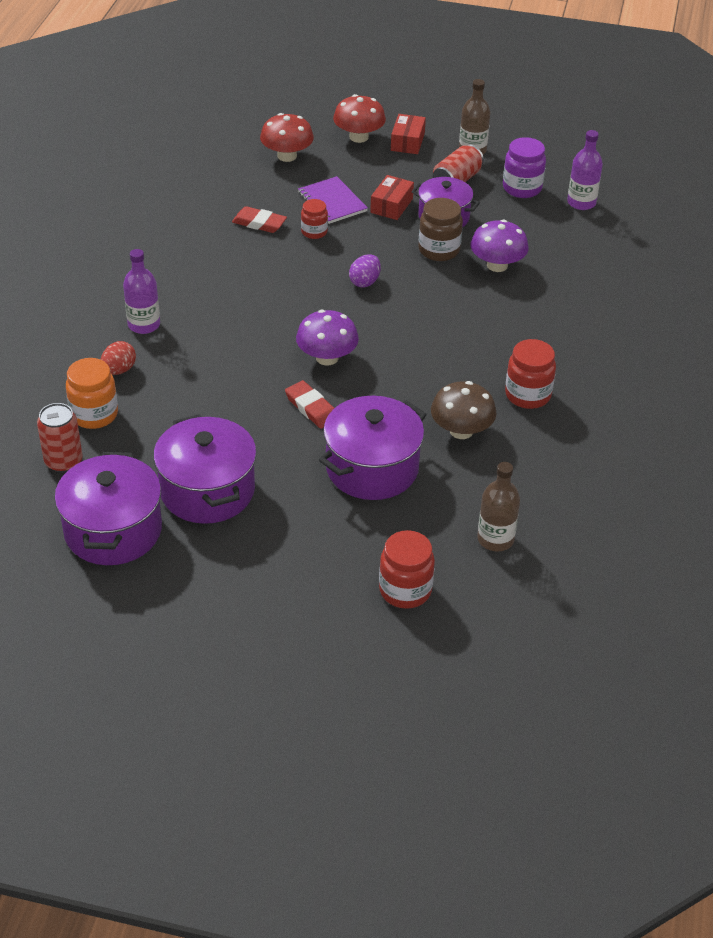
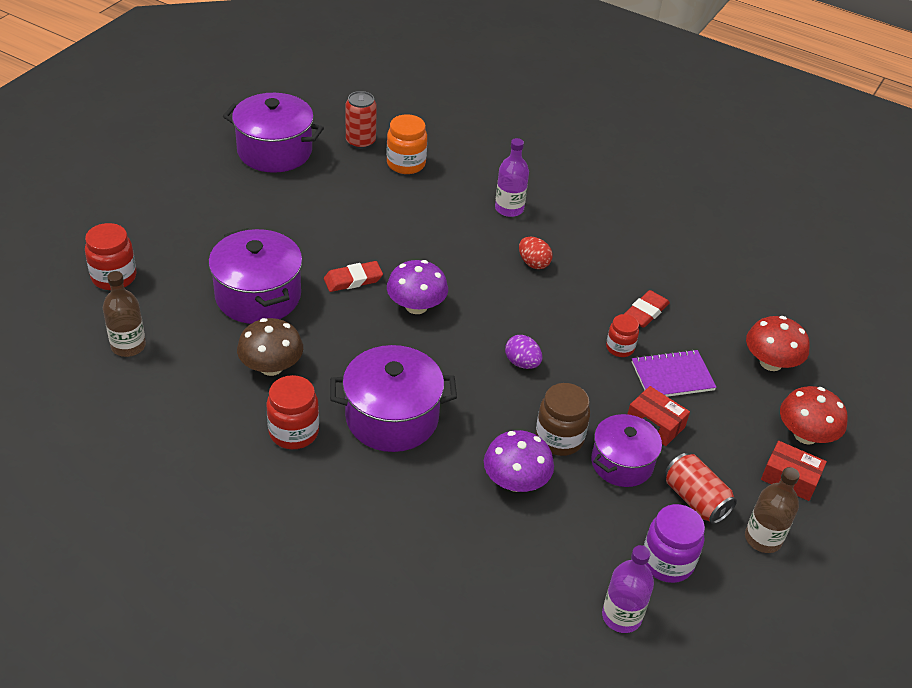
camera: 105 degrees right, 0 degrees up
(119, 370) = (454, 185): red egg -> red egg (533, 263)
(207, 490) = (288, 202): purple pot -> purple pot (392, 417)

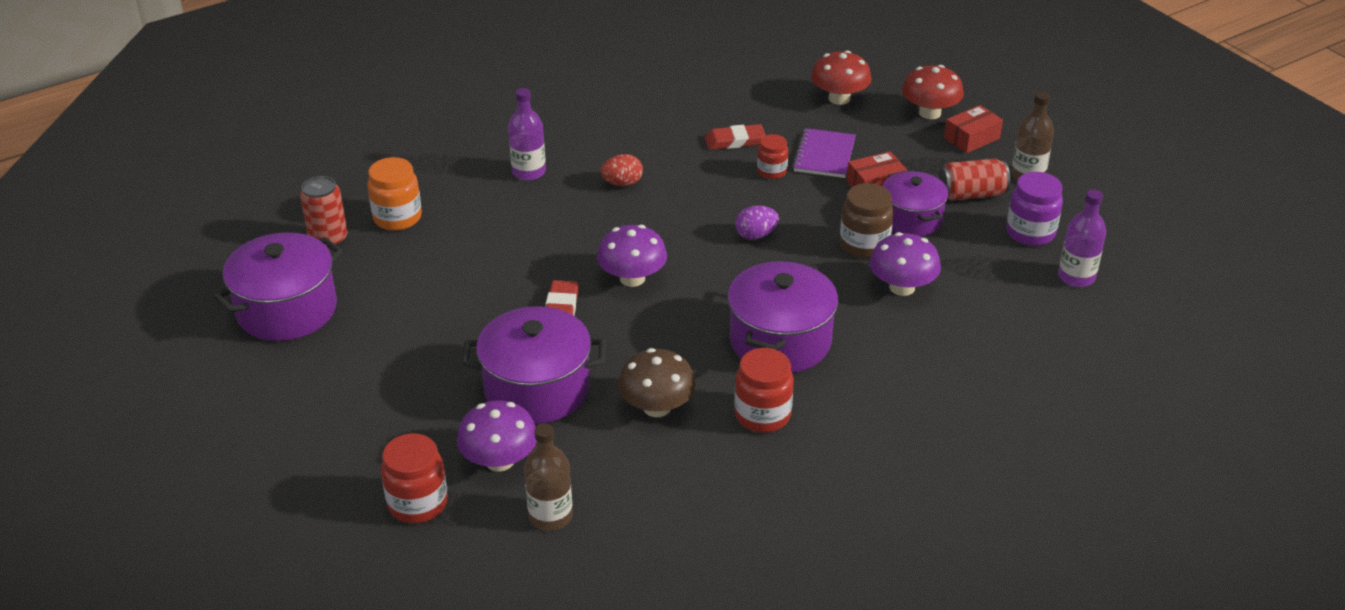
camera: 60 degrees left, 5 degrees down
(173, 302) = (499, 460): none -> purple mushroom
(645, 312) = (735, 141): red eraser -> red eraser turned 75 degrees counterclockwise

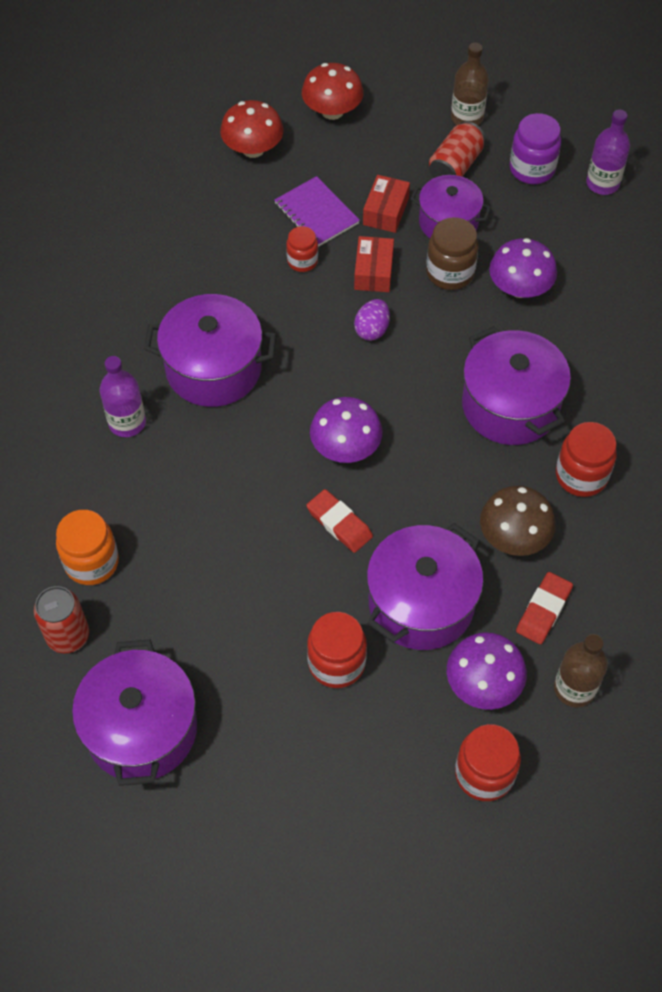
camera: 50 degrees left, 20 degrees up
(436, 373) = (336, 663): none -> red jar
(622, 183) = (213, 368): red egg -> purple pot
(735, 141) = (236, 255): red eraser -> red eraser (543, 610)
(971, 138) = (390, 113): red box -> red box (373, 272)

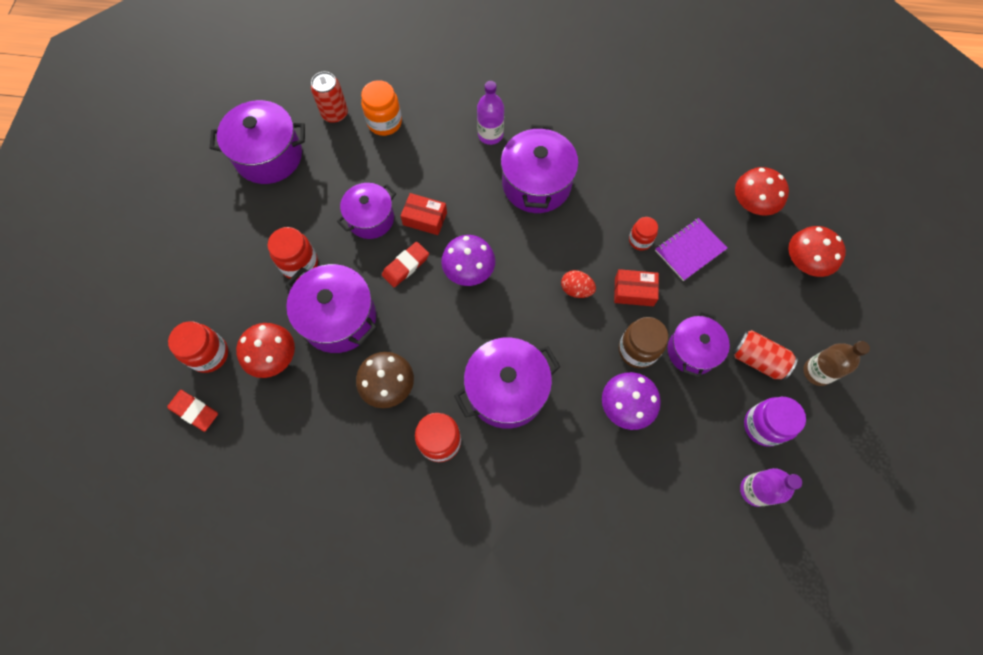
camera: 90 degrees right, 10 degrees up
(262, 572) = (371, 219): none -> purple pot
(372, 330) = (576, 289): purple egg -> red egg
(385, 211) = (698, 302): red box -> red box (425, 219)
(483, 684) = (273, 357): purple mushroom -> red mushroom
(543, 610) = (326, 403): red eraser -> red eraser (194, 411)
(574, 688) = (262, 420): brown bottle -> none

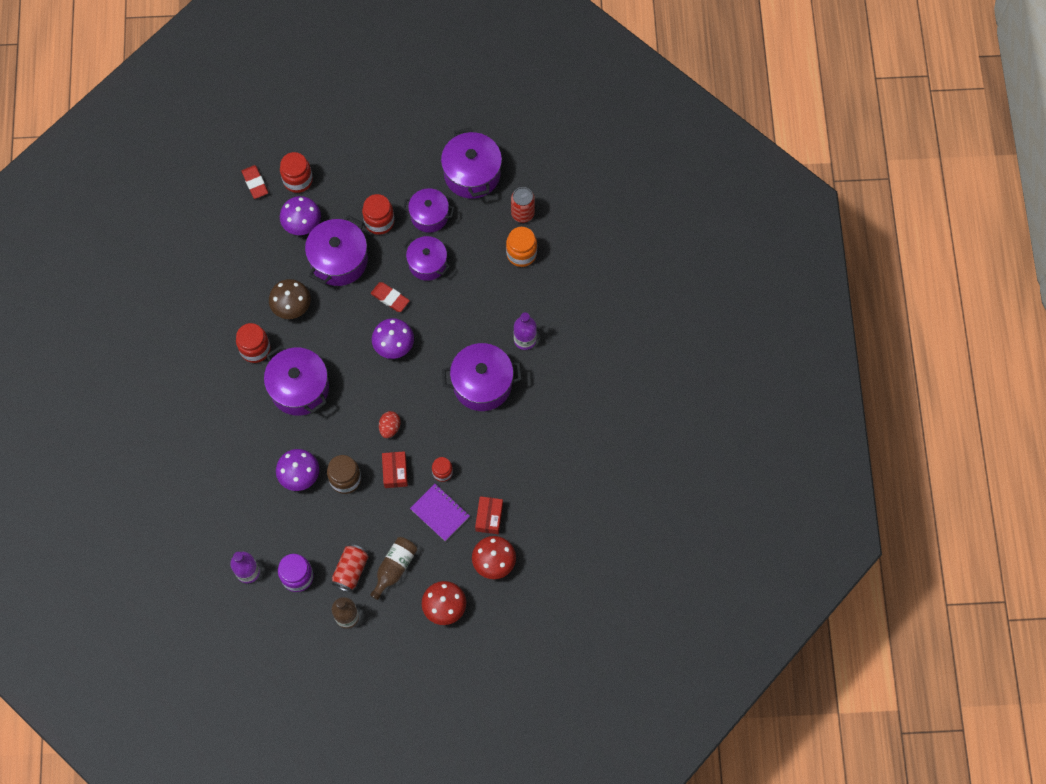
camera: 80 degrees right, 0 degrees up
(194, 411) = (255, 183): red eraser -> red eraser turned 45 degrees counterclockwise
(273, 357) = (302, 223): red mushroom -> purple mushroom
(425, 219) = (434, 304): red box -> red box (489, 517)
(692, 351) = (351, 520): purple pot -> purple pot (429, 216)
(756, 309) = (394, 568): none -> brown bottle

